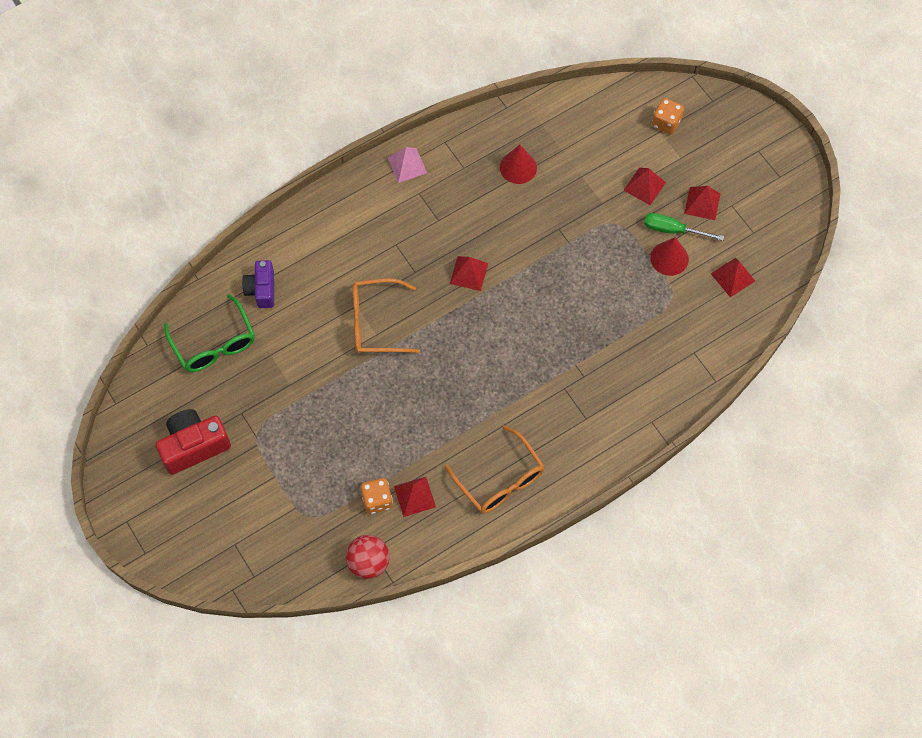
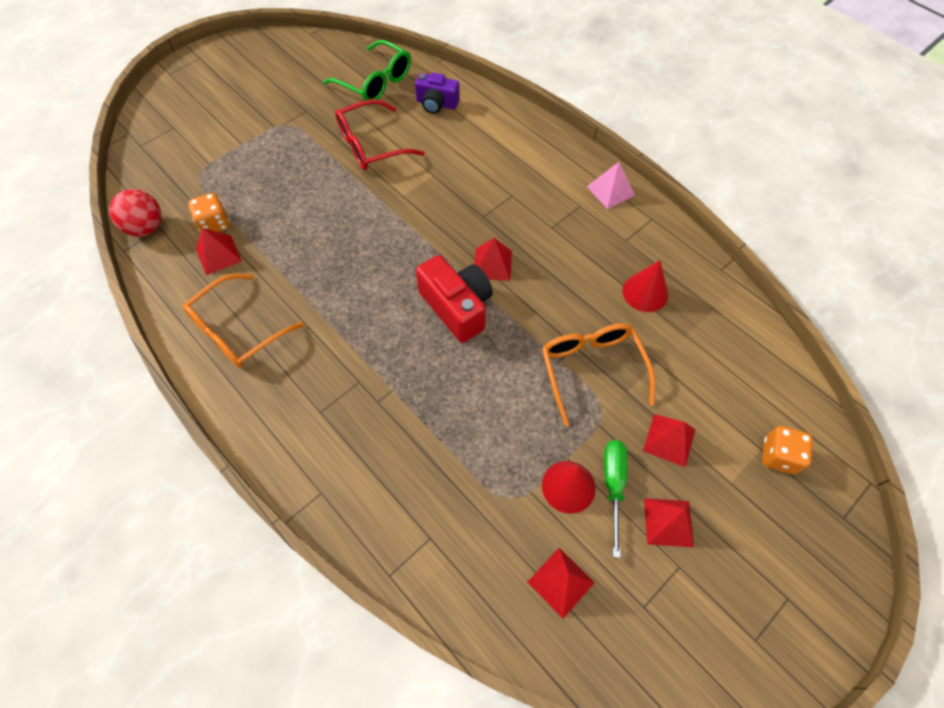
camera: 80 degrees right, 5 degrees down
(194, 446) = (271, 86): red camera -> red camera (457, 307)
(214, 343) = (375, 82): green glasses -> green glasses turned 105 degrees counterclockwise
(262, 289) = (436, 104): purple camera -> purple camera turned 150 degrees counterclockwise
(305, 355) = (371, 145): none -> red glasses
(376, 323) = (416, 193): orange glasses -> orange glasses (592, 370)

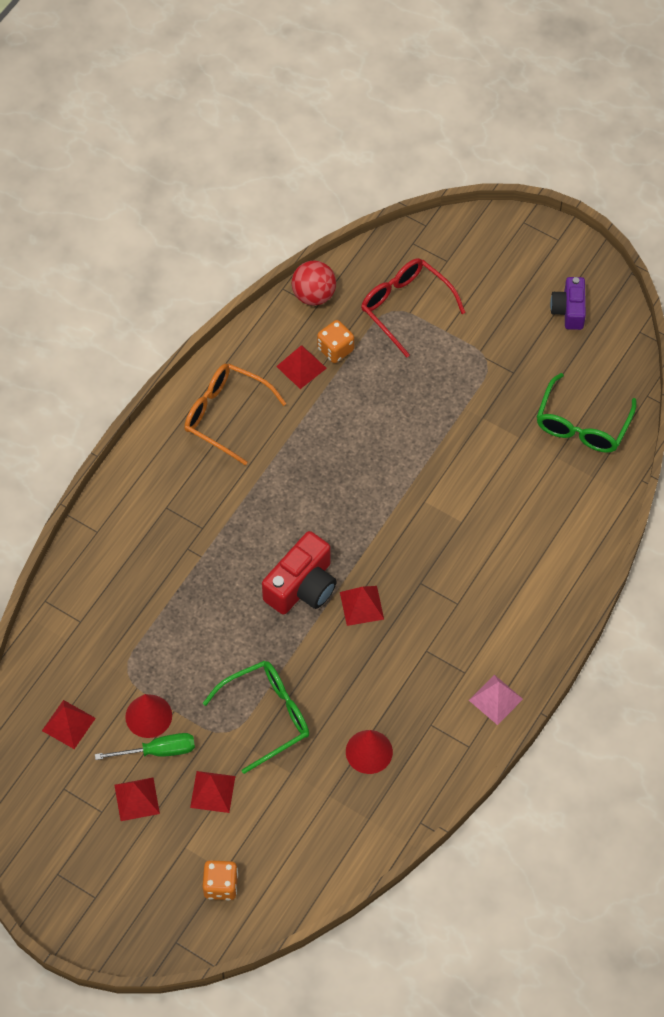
camera: 75 degrees right, 0 degrees up
(371, 145) = (484, 451): red glasses -> red glasses (405, 307)
(436, 104) = (569, 496): purple camera -> purple camera (569, 310)
(592, 370) = (266, 716): orange glasses -> green glasses

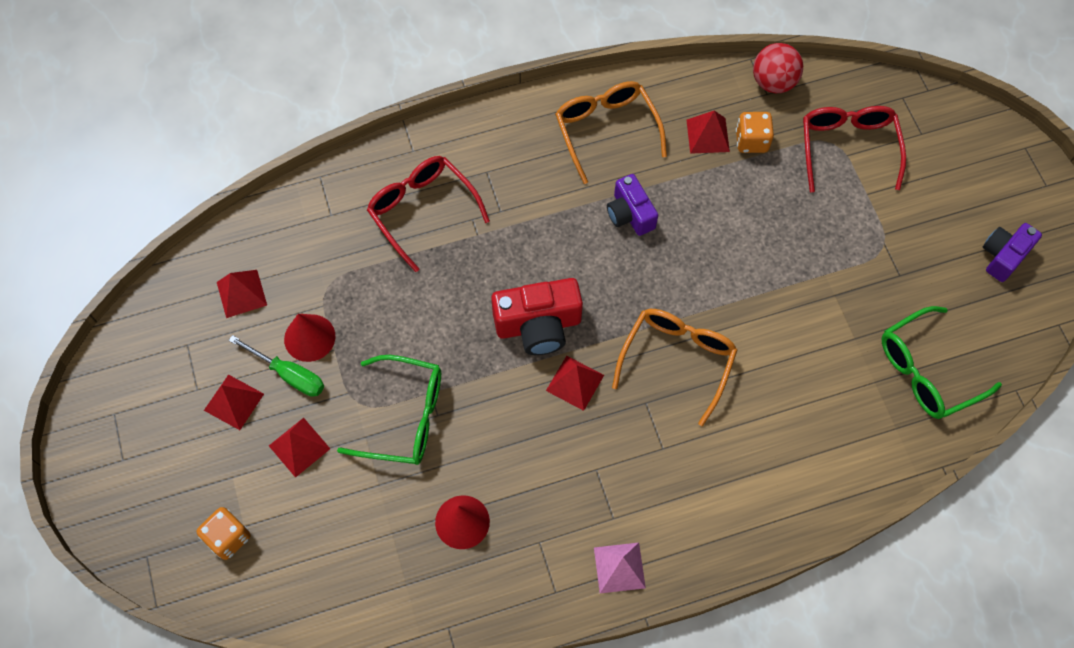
camera: 40 degrees right, 5 degrees up
(146, 569) = (422, 211): none -> red glasses
(296, 463) = (630, 214): none -> purple camera
(416, 539) = (677, 360): none -> orange glasses

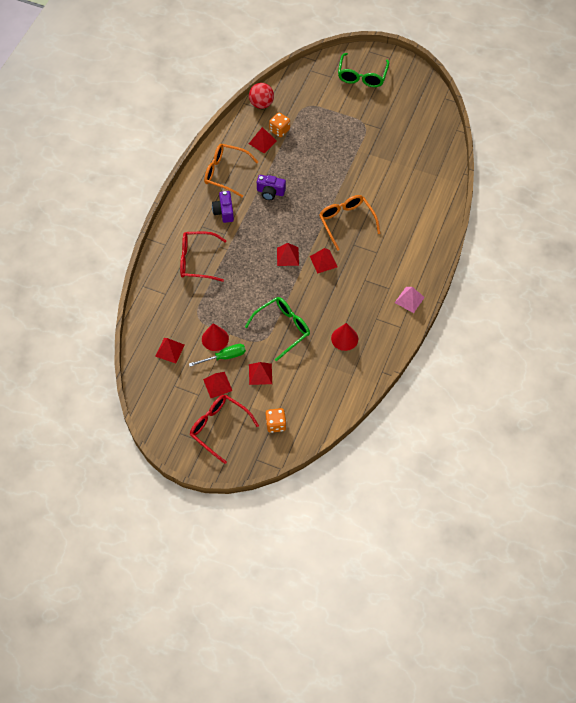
camera: 50 degrees left, 5 degrees down
(538, 325) = (287, 256): red camera -> red pyramid
(847, 148) = (314, 103): red glasses -> red glasses (219, 428)
(927, 371) = (424, 149): green glasses -> green glasses (362, 76)
(1003, 256) = (403, 92): purple camera -> purple camera (224, 211)

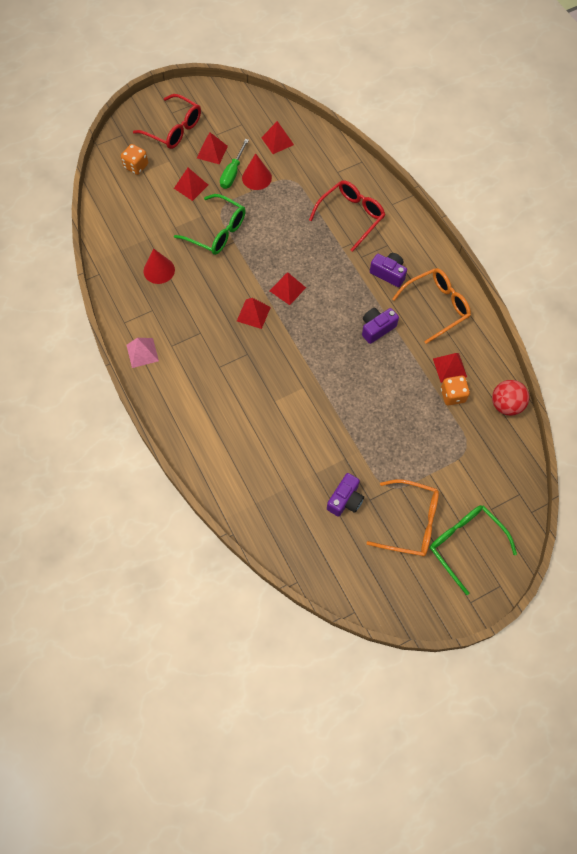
camera: 130 degrees right, 5 degrees up
(219, 428) = (173, 129): red glasses -> red glasses turned 45 degrees clockwise
(282, 328) = (217, 231): green glasses -> green glasses turned 60 degrees counterclockwise
(346, 222) = (278, 368): orange glasses -> orange glasses (410, 522)
(392, 138) = (345, 500): none -> purple camera

